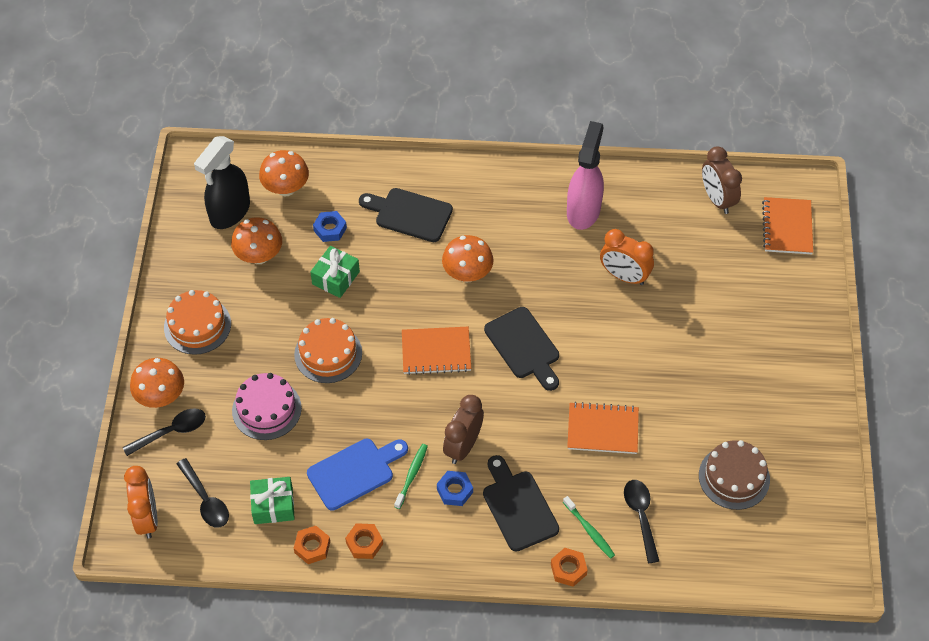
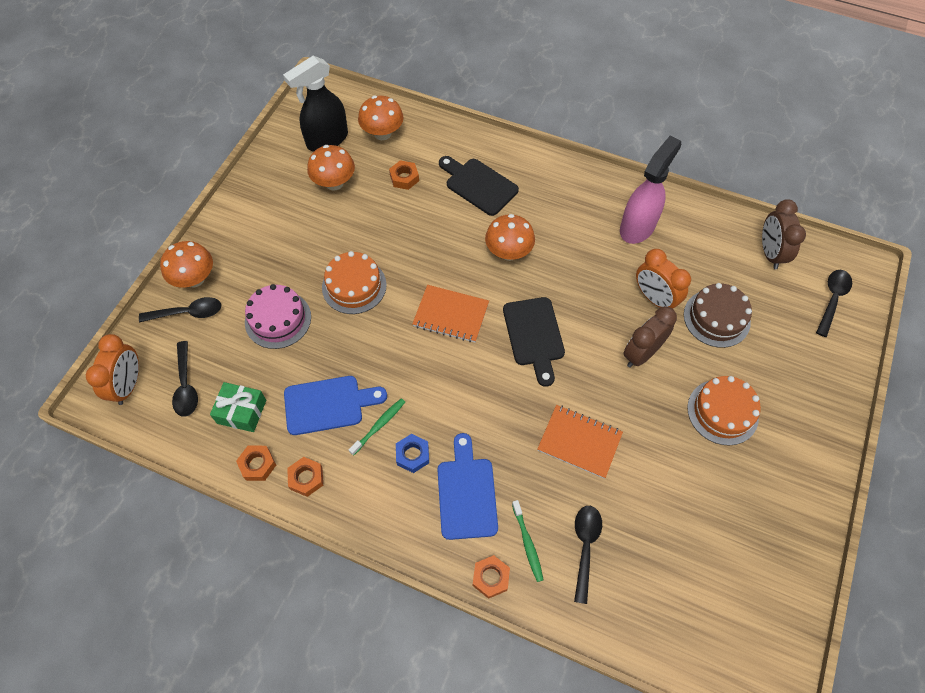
camera: 20 degrees right, 5 degrees up
(197, 325) = (255, 226): orange cake -> orange cake (722, 412)
(330, 229) = (404, 178): blue nut -> orange nut
(336, 278) = (390, 221): green gift -> none
(463, 446) = (438, 413): brown clock -> brown clock (641, 354)
(518, 507) = (466, 493): black cutting board -> blue cutting board
(734, 477) = (696, 538): brown cake -> brown cake (716, 318)
(787, 227) = (832, 299): orange notebook -> black spoon

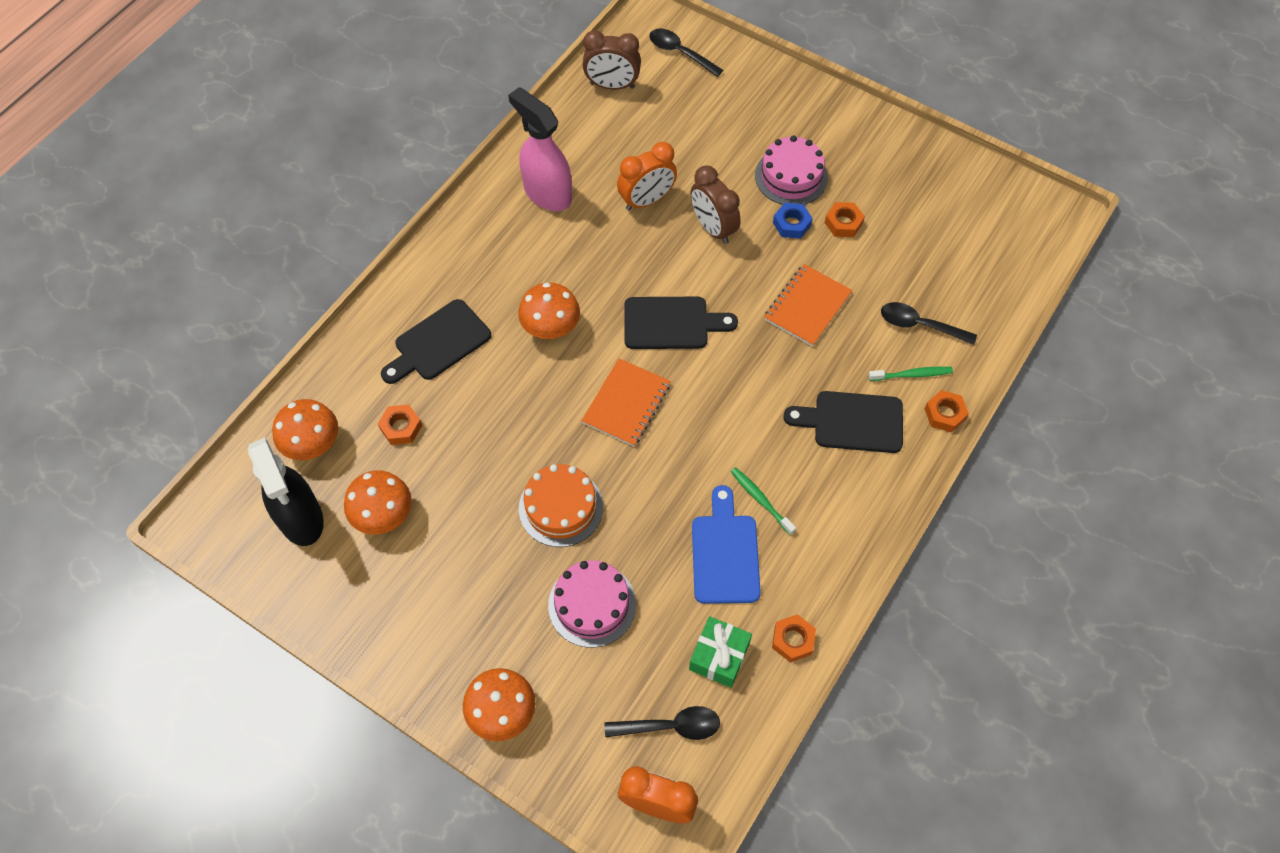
camera: 80 degrees left, 0 degrees up
(188, 313) = (557, 723): black spoon -> none
(306, 478) = (816, 585): orange nut -> orange nut (843, 223)
(412, 455) = (802, 469): blue nut -> blue nut (791, 224)
(466, 493) = (852, 422): blue cutting board -> black cutting board
(716, 318) = (682, 152): brown cake -> none
(722, 412) = (791, 176): orange cake -> pink cake

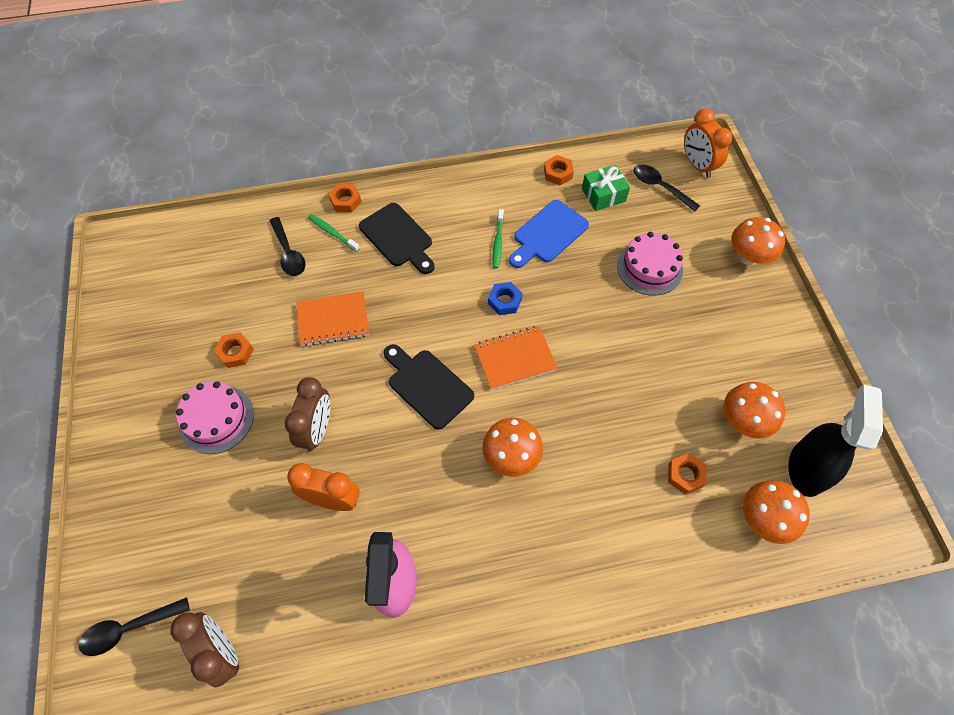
camera: 135 degrees left, 0 degrees up
(438, 343) = (604, 521): black cutting board -> none
(561, 507) = (619, 332): orange cake -> none
(680, 53) = (129, 628): black spoon -> black spoon turned 75 degrees clockwise
(791, 224) = (266, 383): blue nut -> blue nut (504, 301)

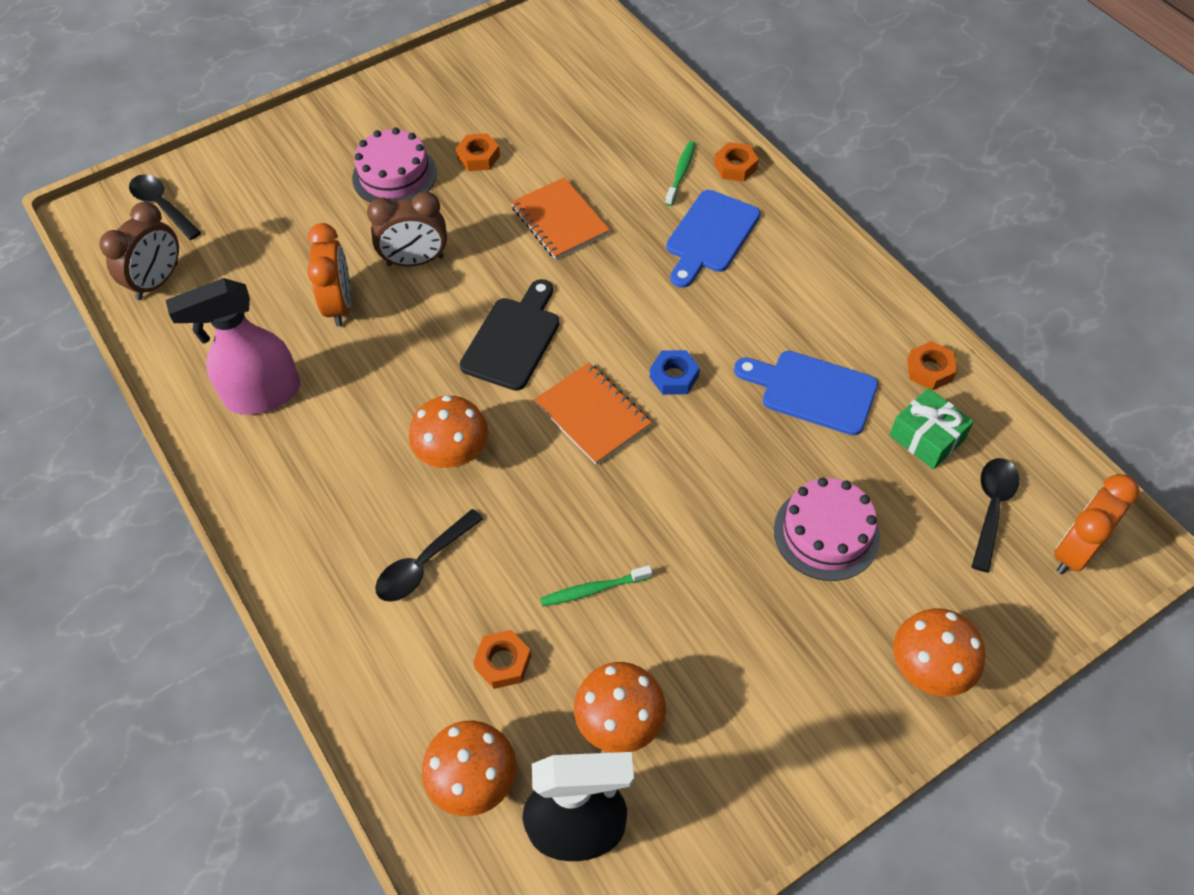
camera: 70 degrees right, 5 degrees down
(288, 253) = (629, 147): black spoon -> black spoon (423, 564)
(398, 238) = (710, 236): black cutting board -> blue cutting board
(498, 242) = (764, 339): green toothbrush -> green toothbrush (593, 589)

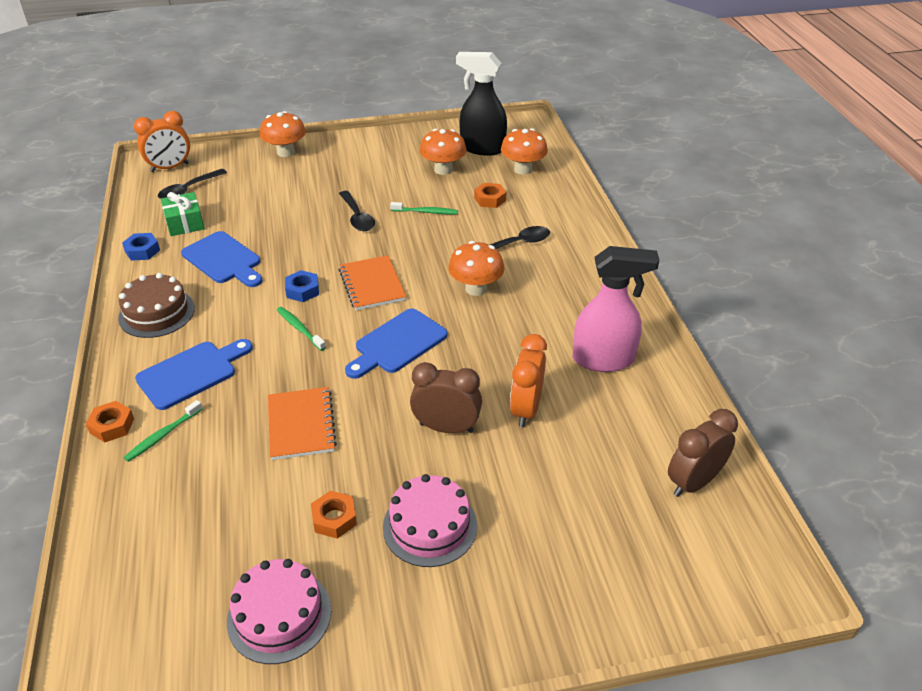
camera: 160 degrees left, 15 degrees down
(162, 206) = (691, 572): black spoon -> black spoon (357, 217)
(513, 339) = (397, 344): black cutting board -> blue cutting board
(637, 322) = (300, 328): none -> green toothbrush
(816, 290) = (157, 313): none -> brown cake
(826, 533) = (283, 202): pink cake -> pink cake (279, 615)
(929, 370) = (142, 251): orange nut -> blue nut

